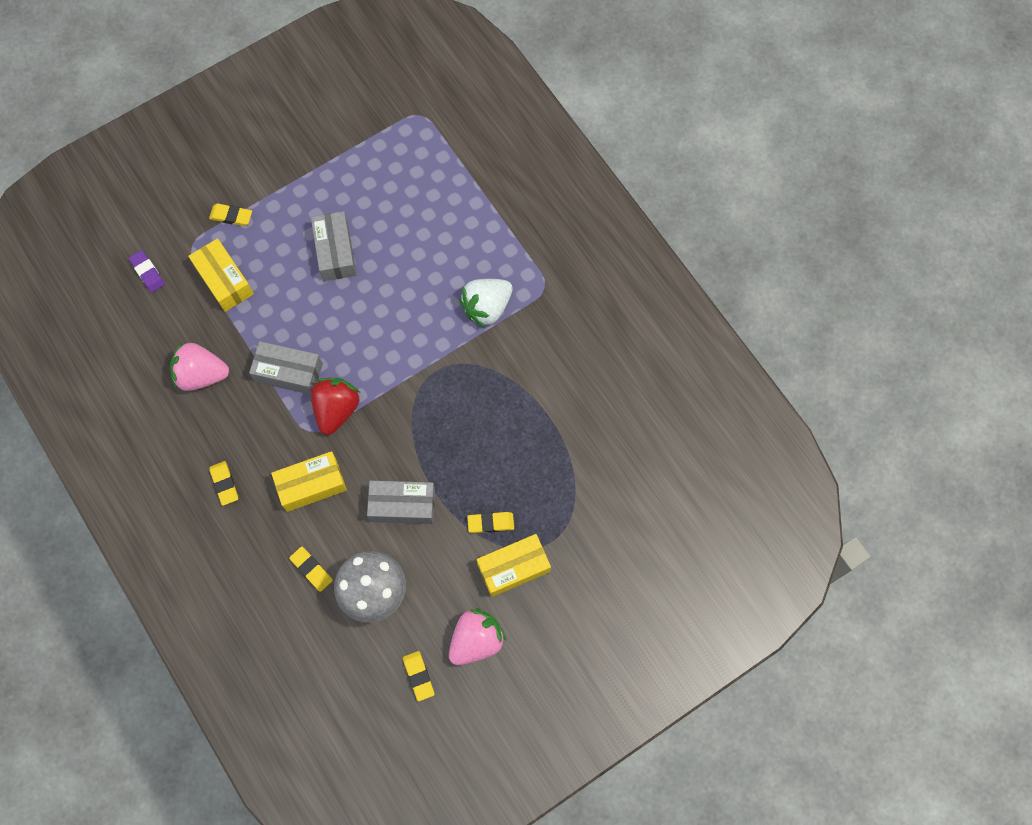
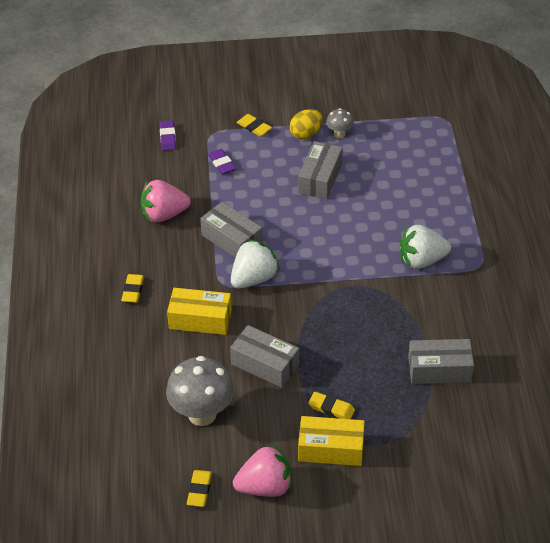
camera: 30 degrees right, 25 degrees down
(201, 375) = (164, 215): pink strawberry -> pink strawberry turned 45 degrees counterclockwise
(224, 280) = (222, 164): yellow box -> purple eraser
(290, 200) = (306, 134): none -> yellow egg
(311, 569) = (161, 376): yellow eraser -> none
(324, 184) = (339, 134): none -> grey mushroom
(336, 409) = (254, 278): red strawberry -> white strawberry
(566, 428) = (439, 370): none -> grey box

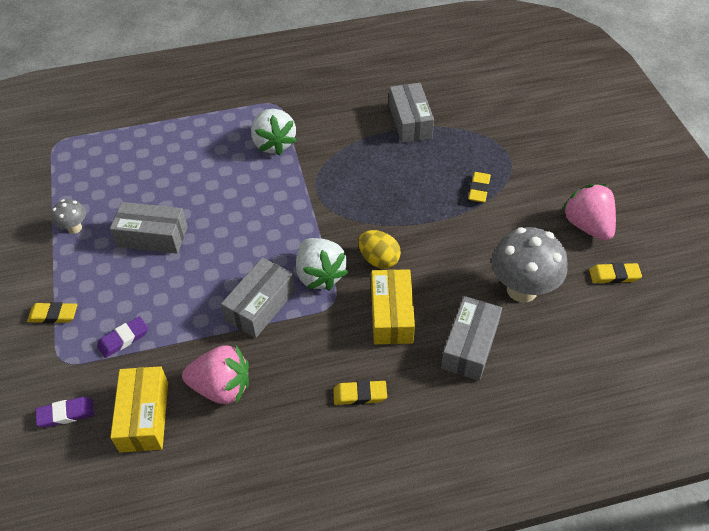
camera: 100 degrees left, 5 degrees up
(164, 215) = (222, 387): pink strawberry -> pink strawberry turned 60 degrees counterclockwise
(254, 127) = (53, 315): yellow eraser -> yellow eraser turned 60 degrees clockwise
(254, 278) = (319, 275): white strawberry -> white strawberry turned 150 degrees counterclockwise
(265, 364) = (440, 247): grey box -> grey box (469, 346)
(306, 134) = (71, 259): yellow egg -> yellow egg (379, 259)
(331, 449) = (526, 184): yellow box -> yellow box (144, 416)

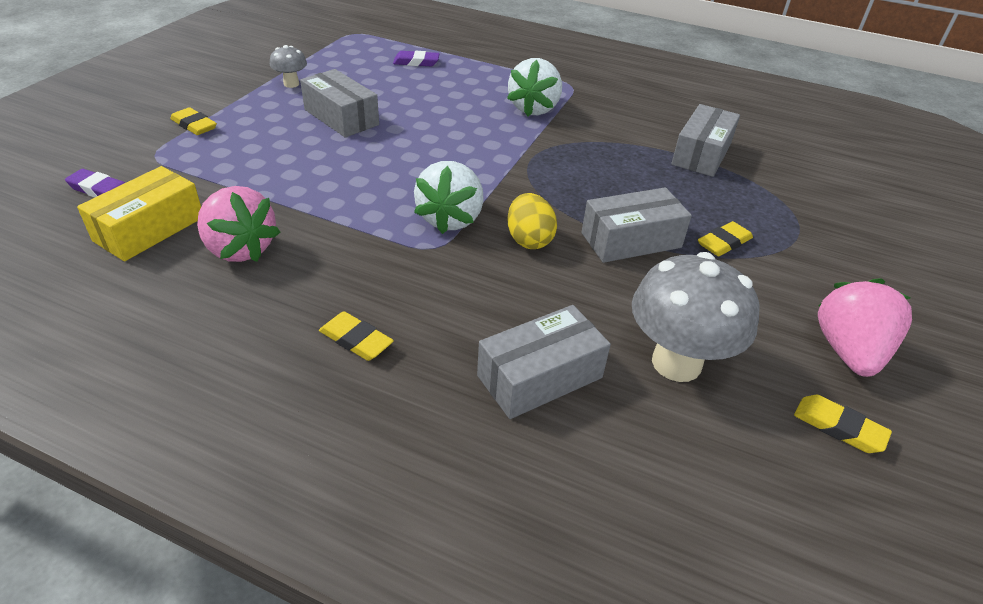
camera: 35 degrees right, 10 degrees down
(123, 339) = (218, 168): purple eraser -> purple eraser (416, 62)
(260, 306) = (362, 210): grey box -> grey box (631, 240)
(391, 315) = (482, 292): yellow box -> none

